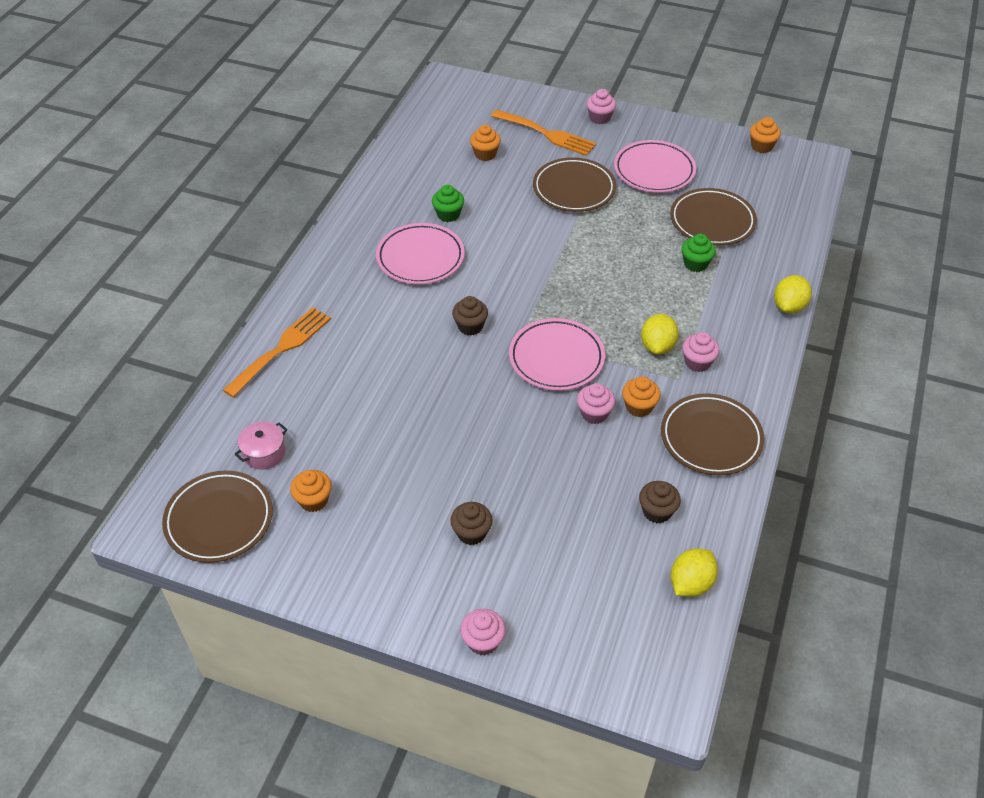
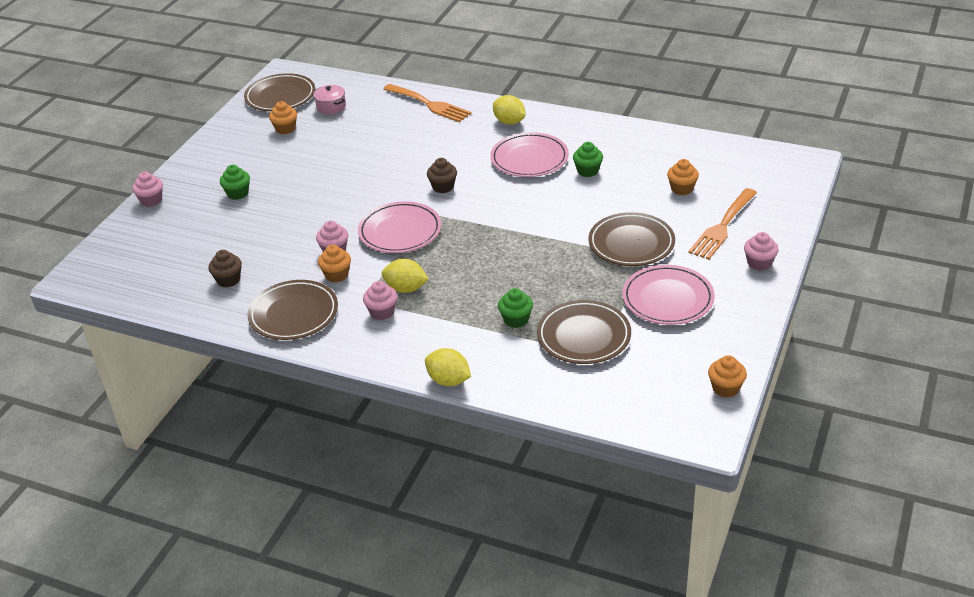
camera: 95 degrees right, 10 degrees down
(471, 533) = (238, 193): brown cupcake -> green cupcake
(690, 583) = (159, 293): yellow lemon -> yellow lemon (509, 122)

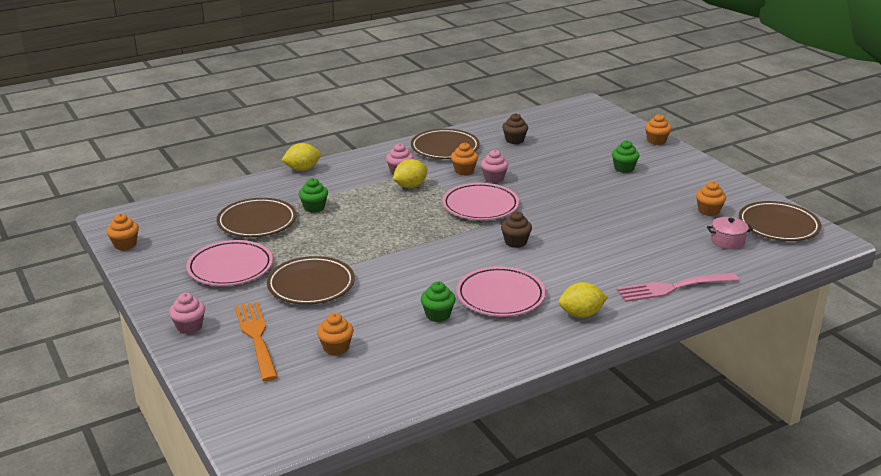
camera: 125 degrees right, 10 degrees down
(151, 200) = (656, 141): pink cupcake -> orange cupcake
(429, 104) = (672, 288): orange fork -> pink fork

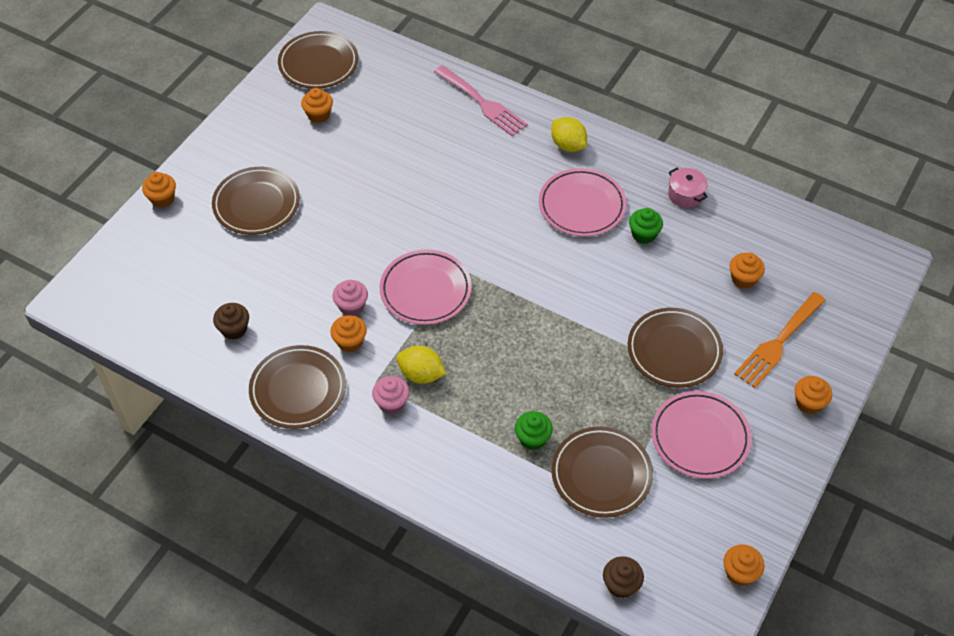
camera: 120 degrees left, 25 degrees up
(189, 327) = (808, 403): pink cupcake -> orange cupcake
(302, 169) = (449, 511): yellow lemon -> none
(515, 242) = (481, 232): brown cupcake -> brown cupcake (621, 585)
(624, 168) = (256, 204): green cupcake -> brown plate
(727, 241) = (373, 89): pink pot -> pink pot (685, 195)

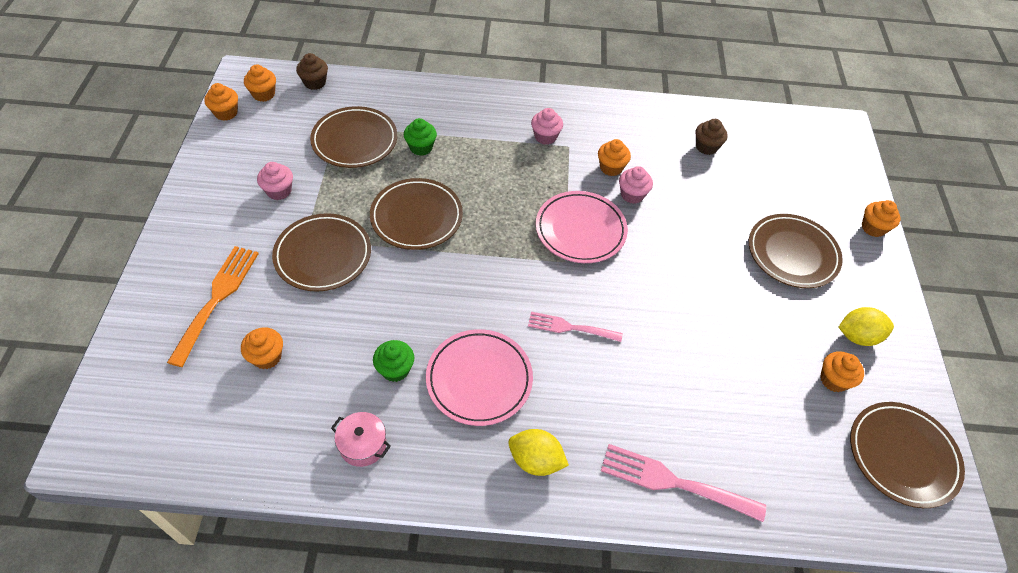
camera: 150 degrees right, 0 degrees up
(298, 390) = (621, 123): brown plate -> brown plate (416, 217)
(421, 374) = (537, 163): yellow lemon -> yellow lemon (857, 336)
(489, 216) = (570, 327): none -> pink fork
(700, 437) = (279, 191): pink plate -> pink cupcake
(808, 403) = (179, 251): orange cupcake -> orange cupcake (264, 94)

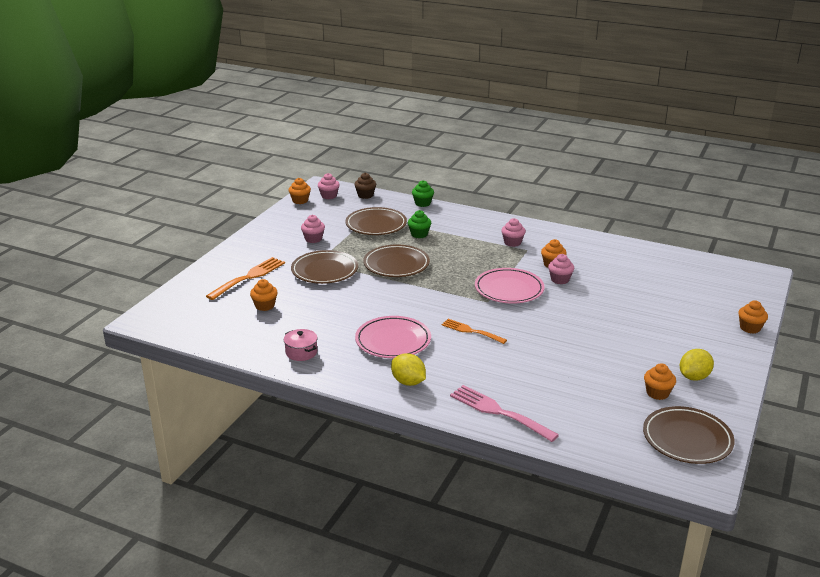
camera: 25 degrees right, 25 degrees down
(264, 94) = (329, 196): orange cupcake -> pink cupcake
(395, 369) = (341, 326): green cupcake -> green cupcake (422, 203)
(570, 327) = (471, 331): pink fork -> orange fork
(706, 147) = (636, 266): brown cupcake -> none
(792, 254) = (669, 328): brown plate -> none
(857, 336) = (694, 377): yellow lemon -> yellow lemon turned 60 degrees counterclockwise

